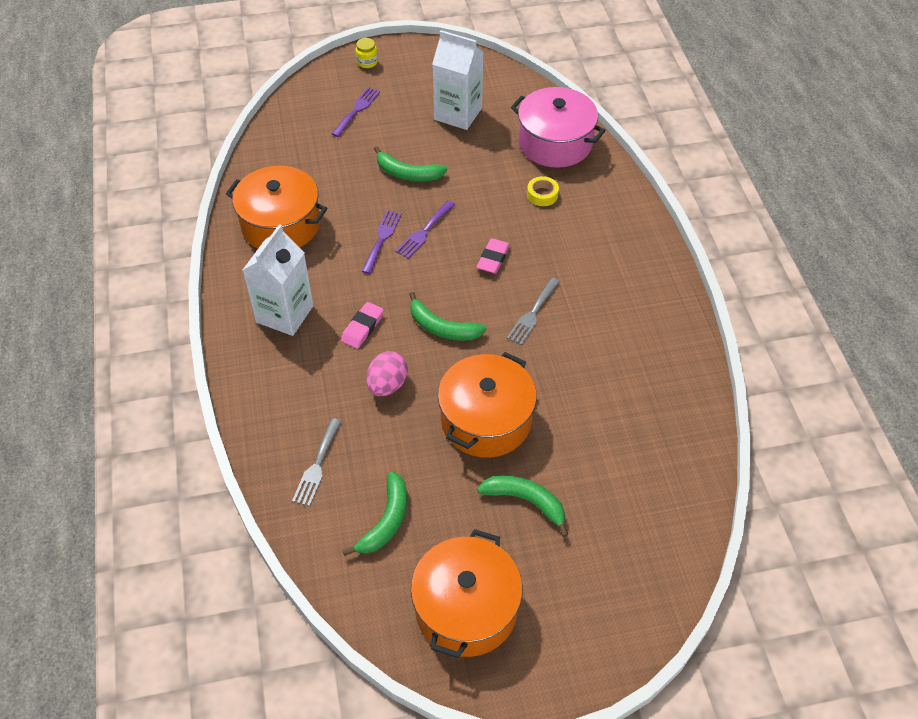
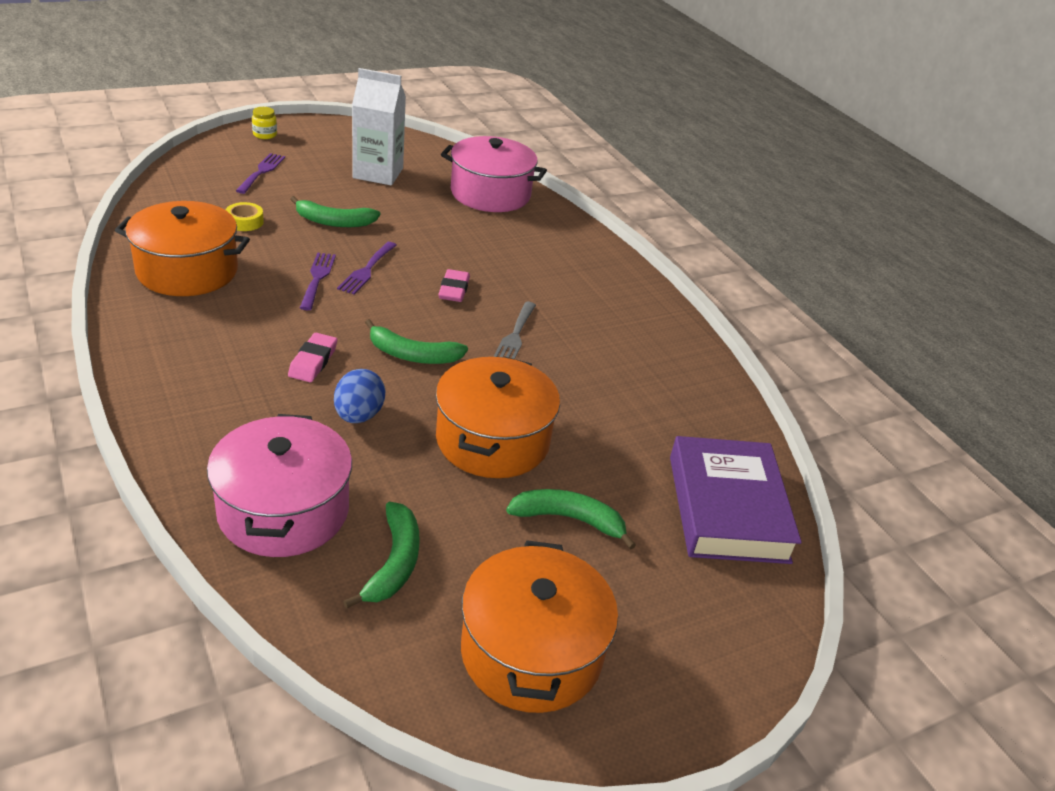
camera: 20 degrees left, 15 degrees down
(284, 314) = (208, 354): white carton -> none
(317, 466) = (283, 510): grey fork -> pink pot
(387, 385) = (359, 415): pink egg -> blue egg
(542, 195) = (491, 234): yellow tape -> yellow tape (245, 221)
(659, 508) = (727, 508): none -> purple book

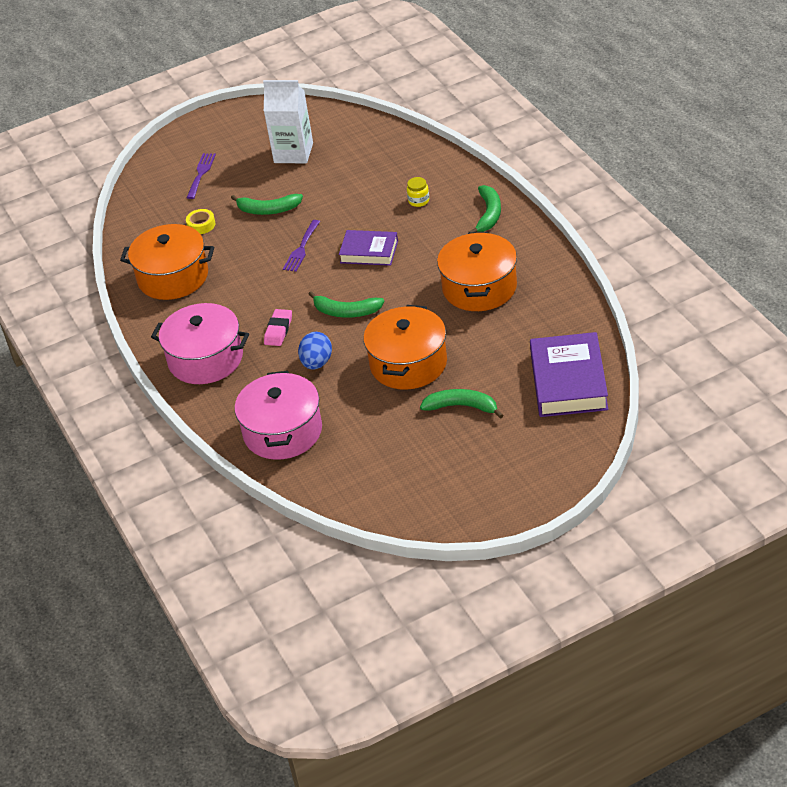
camera: 10 degrees right, 5 degrees up
(265, 135) = (193, 134): yellow jar -> yellow jar (418, 201)
(317, 278) = (267, 263): purple fork -> none
(394, 562) = (355, 450): green banana -> green banana (489, 214)
(454, 289) = (369, 252): pink eraser -> purple book
(490, 194) = (389, 153): pink pot -> pink pot (205, 359)
(515, 336) = (418, 281): grey fork -> none
(531, 652) = (441, 485): orange pot -> orange pot (479, 287)

